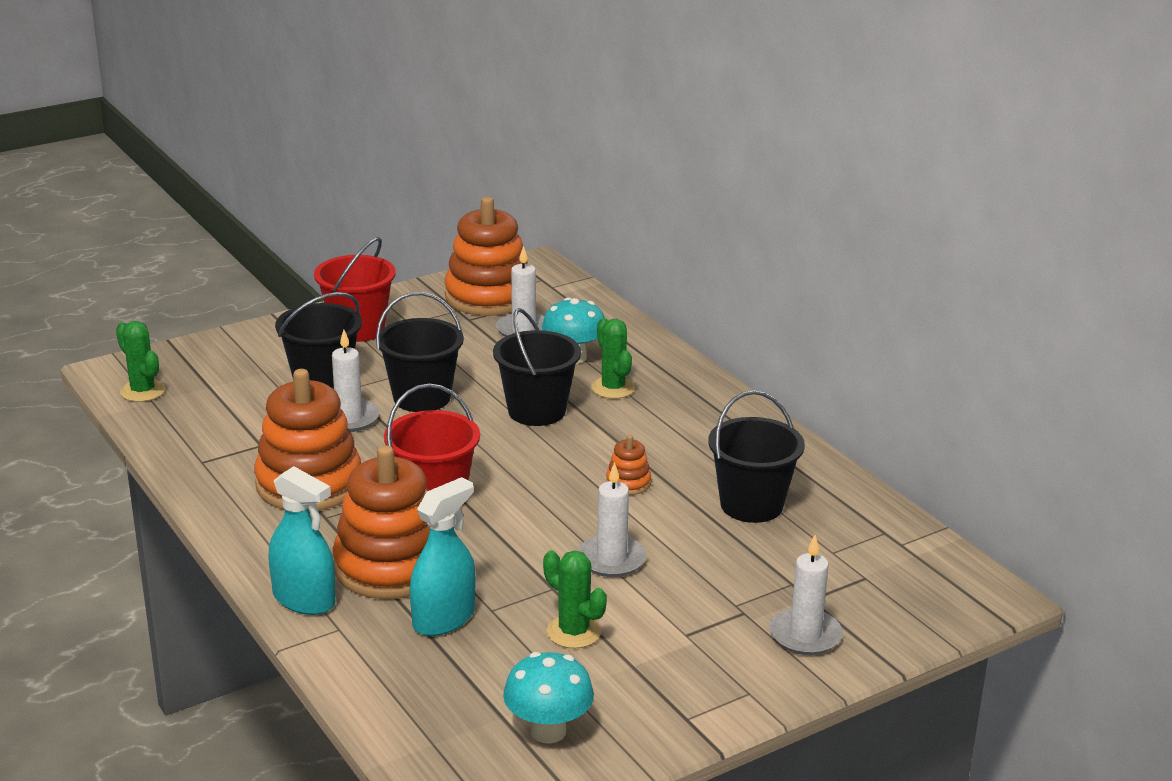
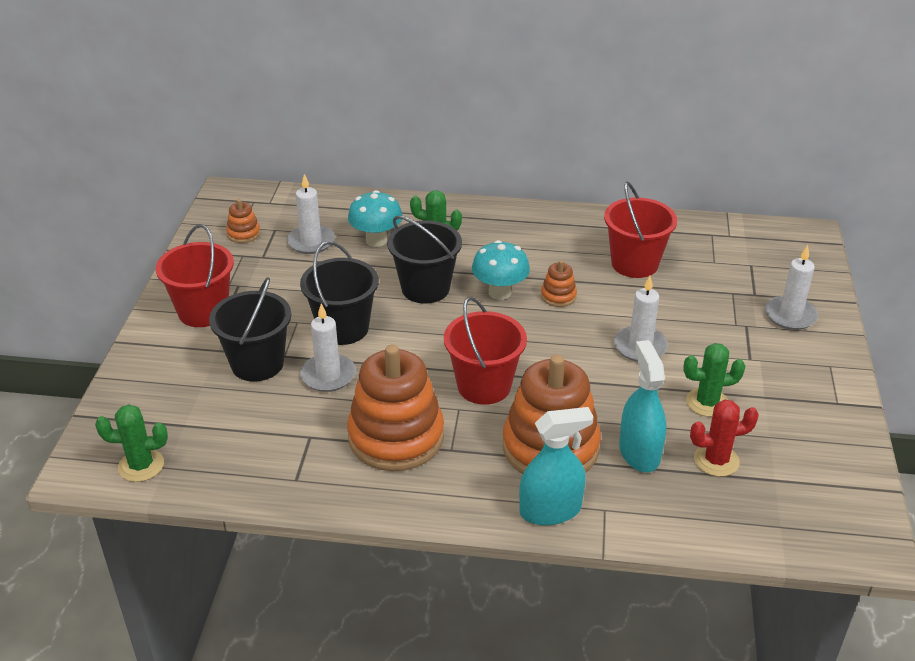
camera: 50 degrees left, 10 degrees up
(487, 669) = (716, 460): none -> red cactus
(488, 296) = (243, 234): orange stacking toy -> orange stacking toy, size x0.43
(548, 731) = (807, 467): turquoise mushroom -> turquoise mushroom (500, 292)
(751, 505) = (634, 264): black bucket -> red bucket

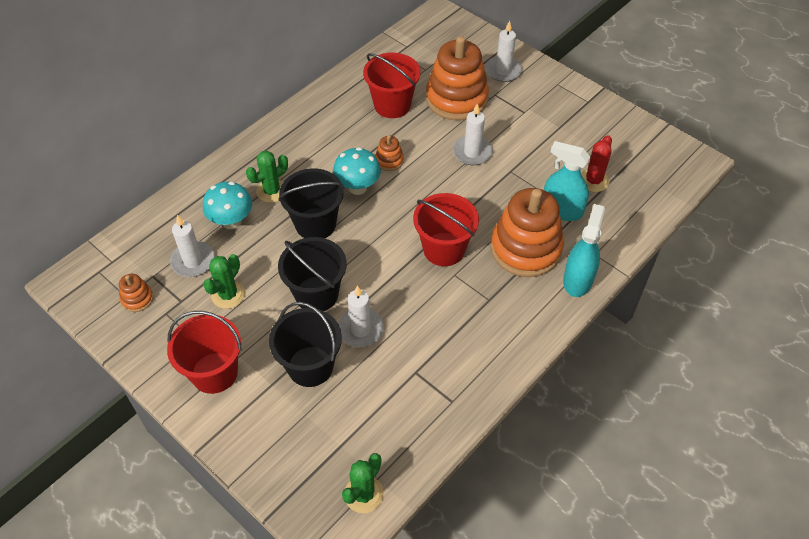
camera: 55 degrees left, 15 degrees up
(396, 437) = (454, 323): orange stacking toy -> orange stacking toy (456, 99)
(707, 402) = (545, 154): green cactus -> green cactus (228, 295)

